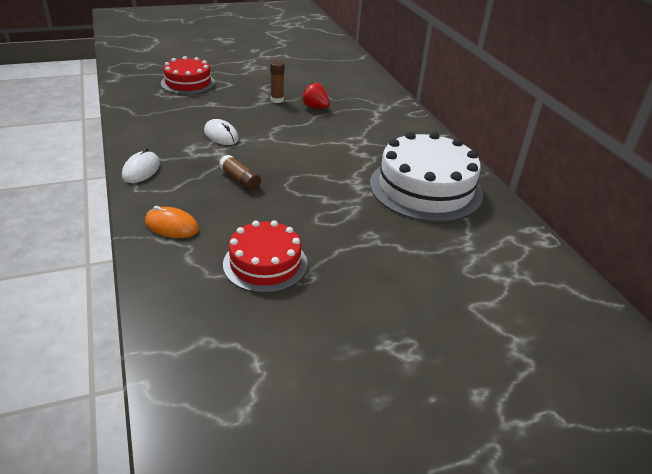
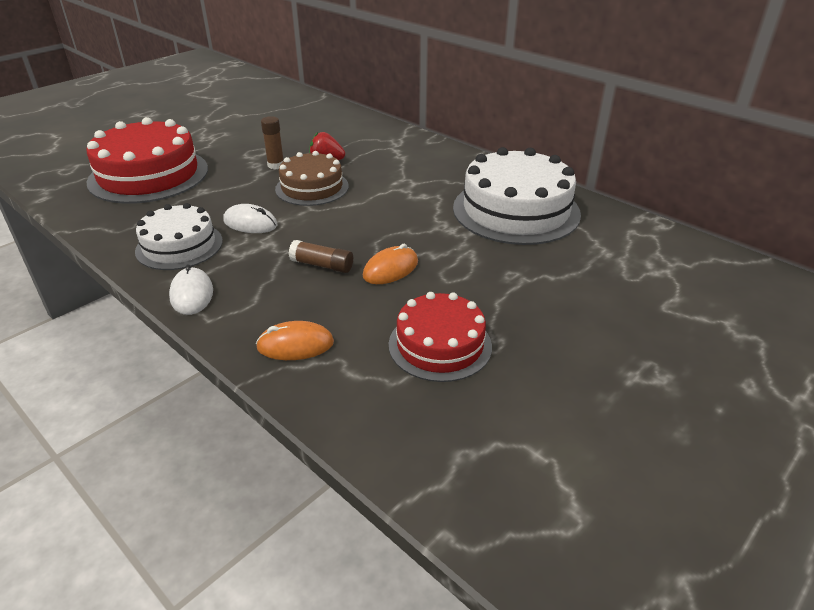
camera: 25 degrees left, 0 degrees up
(163, 136) = (179, 246): none -> white cake
(188, 83) = (148, 175): red cake -> red cake, size x1.63
(284, 199) = (390, 269): none -> orange mouse
(286, 123) = (312, 187): none -> brown cake

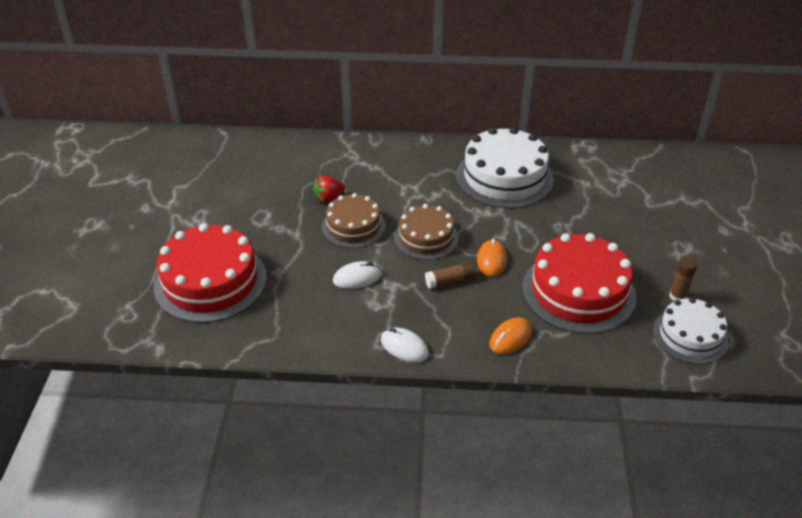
camera: 40 degrees left, 5 degrees up
(179, 246) = (338, 321): white cake -> white cake (690, 336)
(276, 165) = (296, 221): brown glue stick -> brown glue stick (677, 297)
(359, 222) = (426, 237): none -> brown cake
(440, 345) = (578, 291): red cake -> red cake, size x1.63

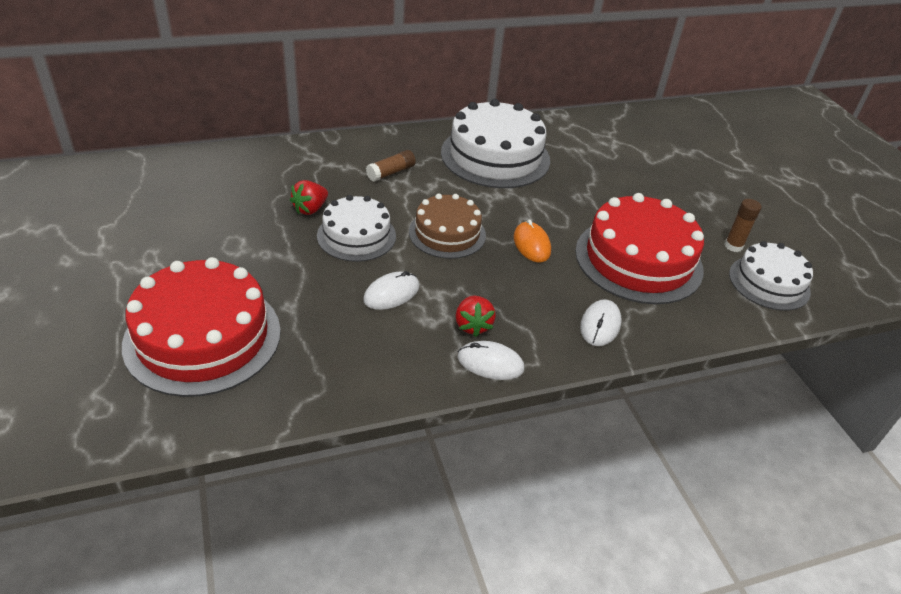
camera: 25 degrees left, 0 degrees up
(353, 226) = (356, 235): brown cake -> white cake
(406, 315) = (473, 325): none -> red strawberry
(450, 281) = (499, 276): brown glue stick -> brown glue stick (391, 172)
(510, 338) = (600, 325): orange mouse -> white mouse

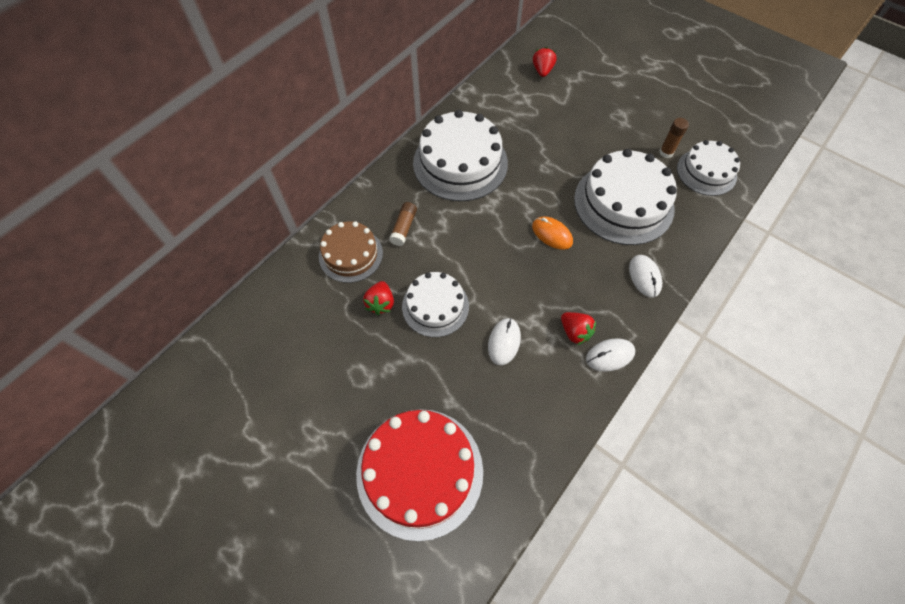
camera: 30 degrees left, 20 degrees up
(447, 233) = (492, 261): brown cake -> brown cake (350, 254)
(638, 260) = (623, 203): red cake -> white cake
(653, 132) = (542, 71): none -> red strawberry

